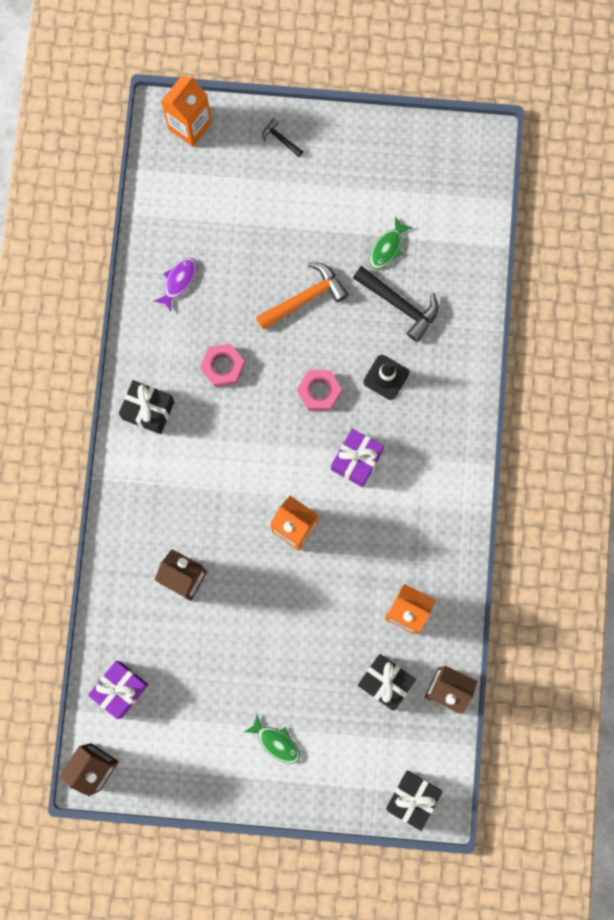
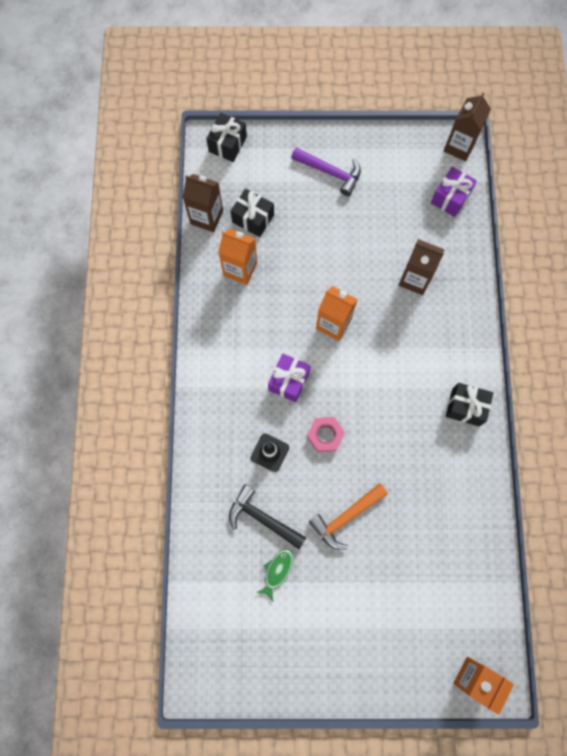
camera: 175 degrees right, 5 degrees down
(178, 281) = (458, 522): purple fish -> none
(223, 367) = (409, 449): pink nut -> none
(276, 742) = (330, 172): green fish -> purple hammer
(280, 139) = (386, 672): black hammer -> none

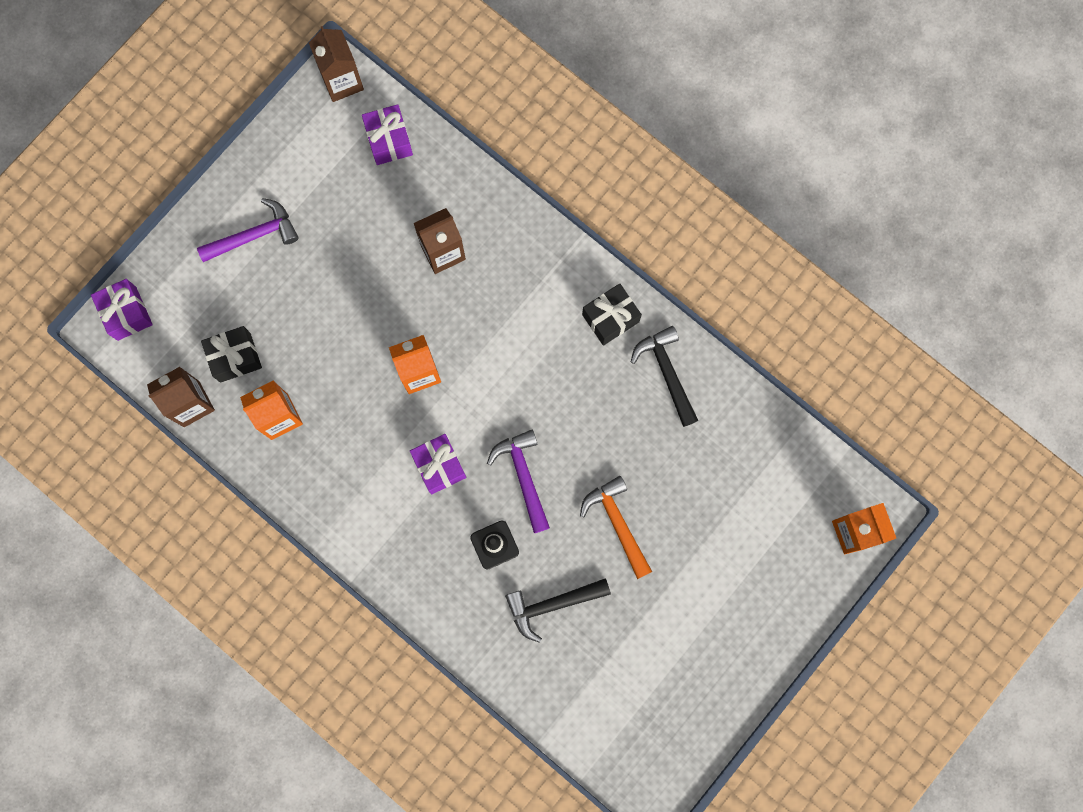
camera: 50 degrees left, 5 degrees up
(227, 144) = (127, 313): black gift -> purple gift
(277, 571) = (613, 632): green fish -> none
(325, 435) = (523, 476): pink nut -> purple hammer
(346, 517) = (617, 523): orange hammer -> orange hammer turned 150 degrees clockwise
(464, 469) = (667, 372): none -> black hammer

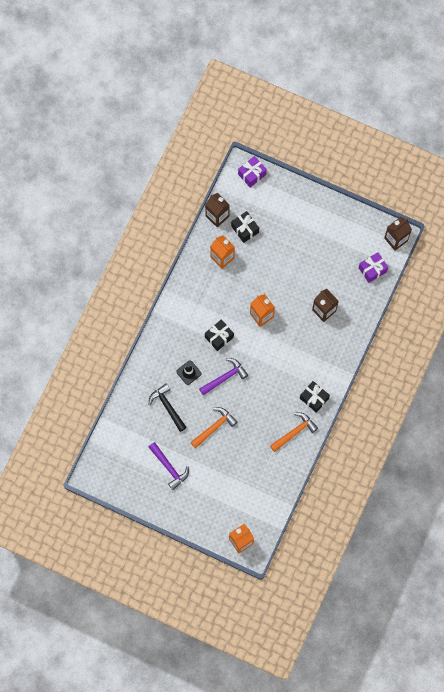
camera: 75 degrees right, 5 degrees down
(254, 235) = (306, 221): purple hammer -> purple hammer (169, 467)
(439, 466) = (219, 337): purple gift -> black gift
(667, 372) = (294, 432): black hammer -> orange hammer

